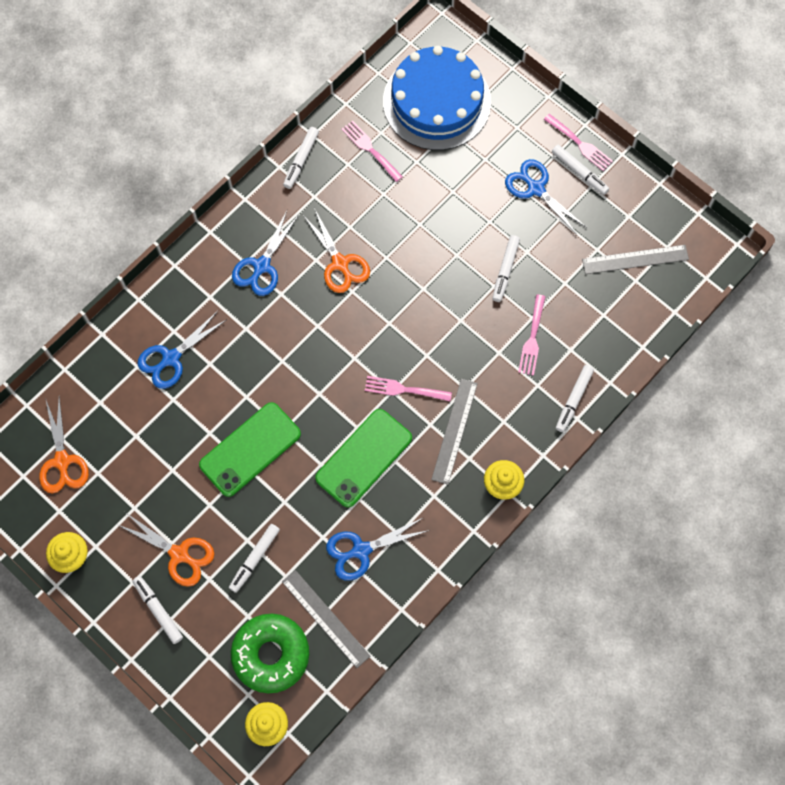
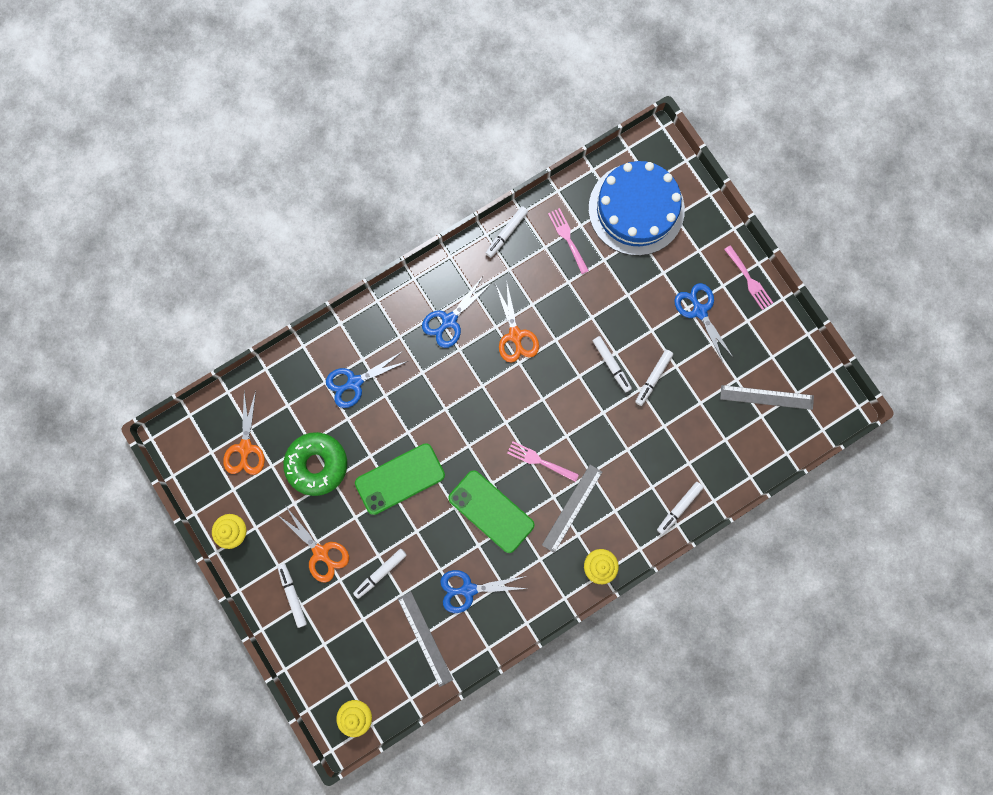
camera: 15 degrees right, 10 degrees up
(271, 654) = (373, 656): green donut -> green donut (317, 464)
(364, 458) = (491, 511): green phone -> green phone turned 75 degrees clockwise
(532, 339) = (659, 445): pink fork -> none
(579, 172) = (741, 305): white marker -> white marker (611, 365)

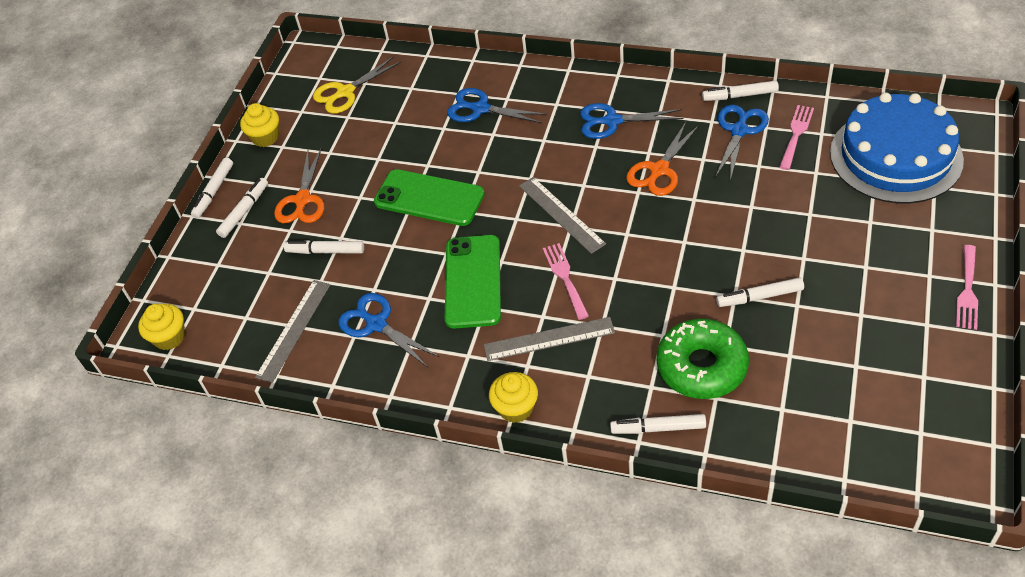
camera: 55 degrees right, 30 degrees down
(245, 448) = (345, 92): orange scissors -> yellow scissors
(317, 464) = (380, 140): green donut -> green donut (701, 366)
(611, 365) = (727, 255): white marker -> white marker (214, 192)
(699, 311) = (877, 278): blue scissors -> blue scissors (739, 130)
(766, 397) = (876, 408): grey ruler -> grey ruler (561, 214)

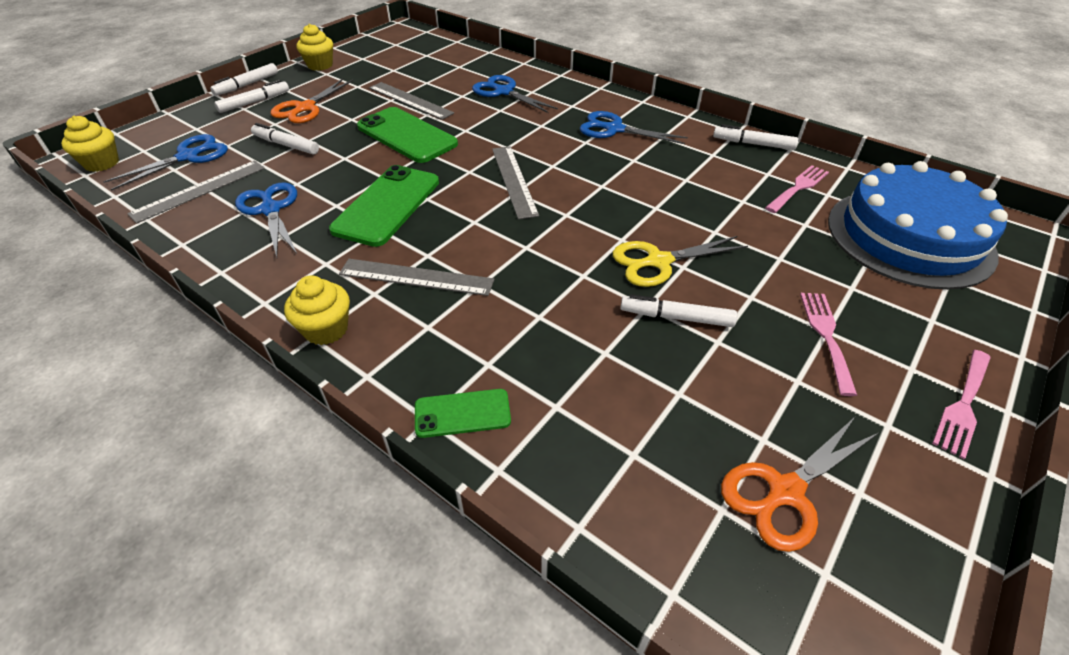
camera: 15 degrees right, 5 degrees down
(345, 92) = (406, 56): yellow scissors -> yellow scissors (658, 262)
(398, 153) = (410, 100): none -> grey ruler
(565, 277) = (476, 230): pink fork -> pink fork (826, 336)
(658, 428) = (462, 413): white marker -> green phone
(659, 170) = (635, 175): orange scissors -> orange scissors (785, 492)
(701, 366) = (561, 365): green donut -> none
(739, 130) = (737, 168): blue scissors -> blue scissors (188, 156)

